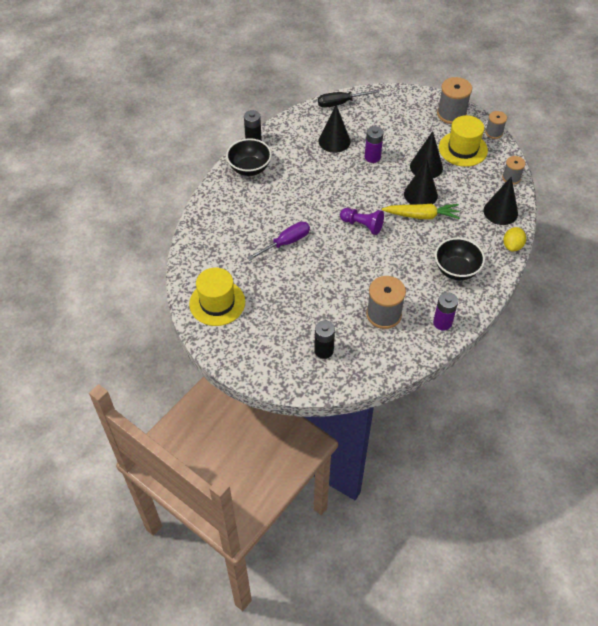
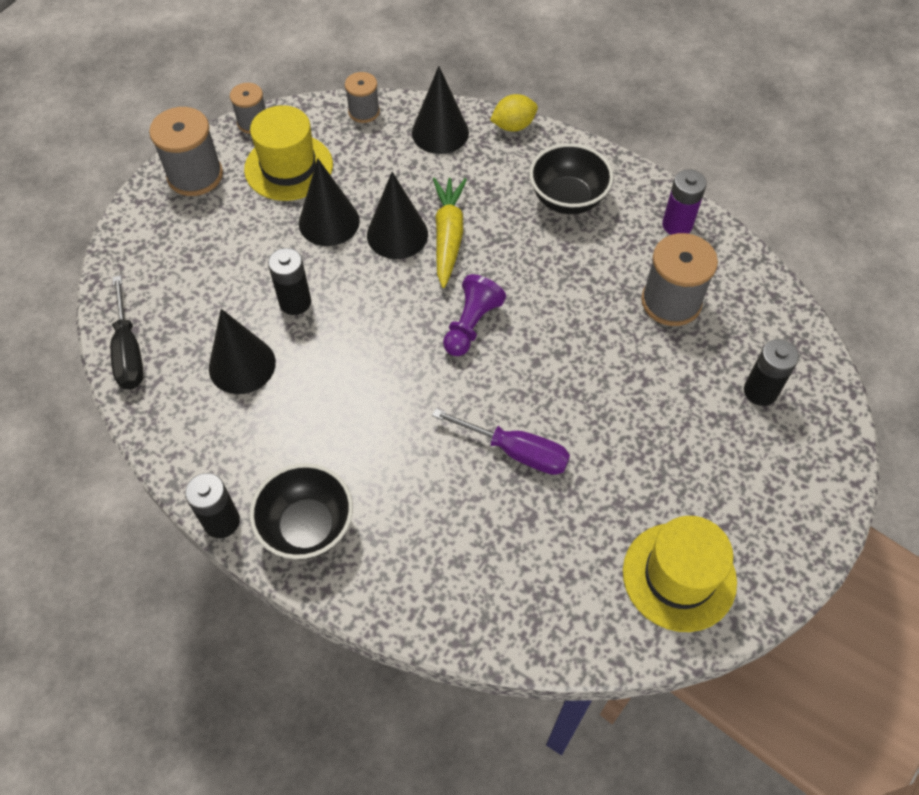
camera: 90 degrees left, 5 degrees up
(286, 242) = (517, 452): purple screwdriver -> purple screwdriver turned 150 degrees clockwise
(372, 157) = (295, 302): purple battery -> black battery
(512, 246) = (513, 126): yellow lemon -> yellow lemon turned 45 degrees counterclockwise

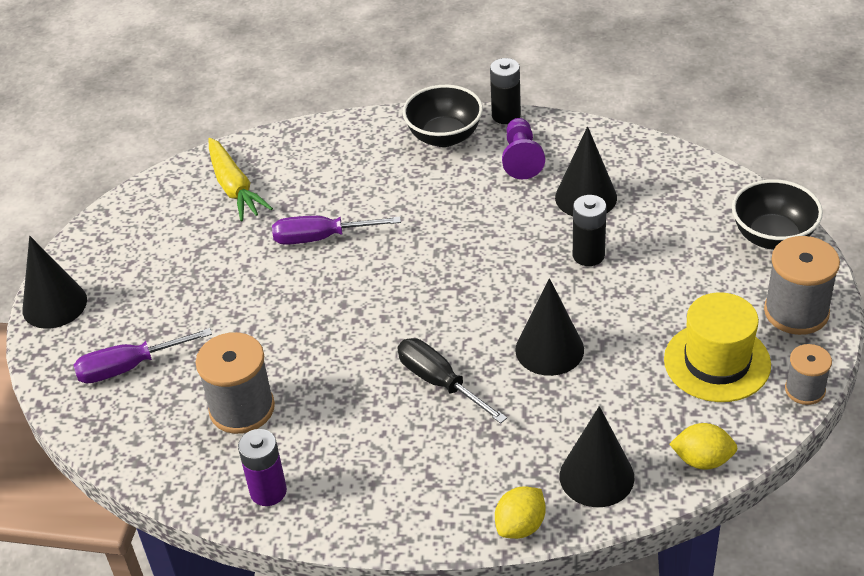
camera: 155 degrees right, 15 degrees down
(129, 352) = (682, 167): black screwdriver -> black screwdriver (439, 382)
(329, 222) = (624, 330): black cone -> black cone (54, 304)
(364, 111) = (702, 460): grey spool -> yellow lemon
(448, 236) = (499, 370): yellow carrot -> yellow carrot (234, 188)
(471, 325) = (420, 306): purple pawn -> purple pawn (521, 158)
(567, 199) = (403, 465): black bowl -> black bowl (772, 237)
(679, 576) = (156, 219): yellow hat -> none
(760, 391) = (128, 367): black battery -> purple screwdriver

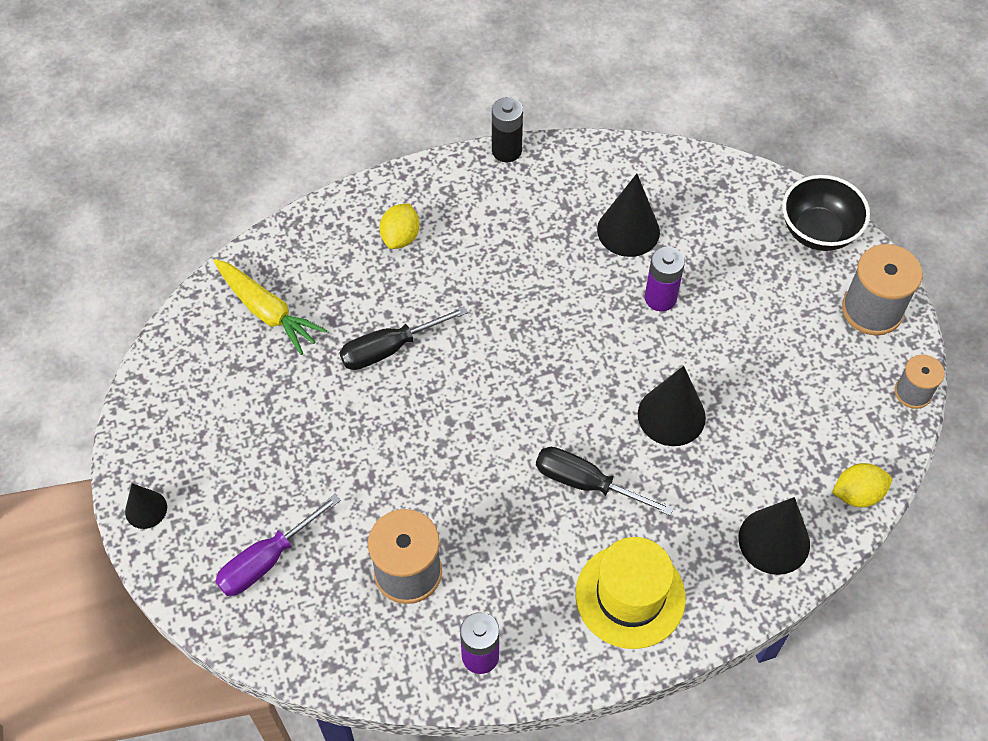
camera: 25 degrees left, 15 degrees up
(54, 304) = (146, 509): black cone -> black cone, size x0.59
(320, 238) = (388, 349): purple screwdriver -> black screwdriver
(444, 137) = (456, 192): black bowl -> none
(520, 526) = (730, 615): yellow lemon -> yellow lemon (400, 237)
(521, 158) = (545, 200): purple pawn -> none
(588, 255) = (660, 298): black battery -> purple battery
(717, 362) = (826, 385): yellow hat -> yellow hat (630, 596)

